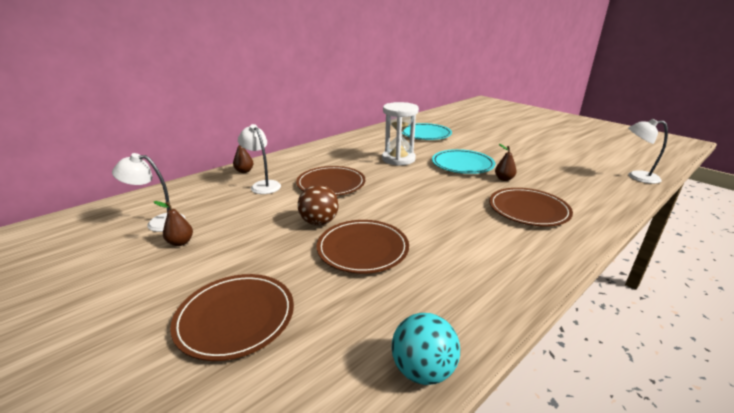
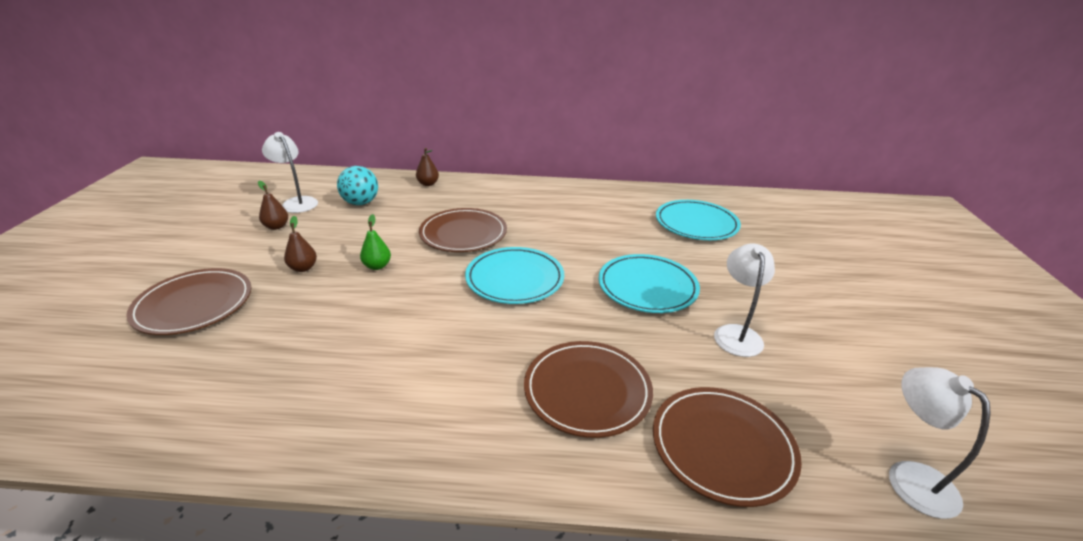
camera: 45 degrees right, 5 degrees up
(263, 185) = (413, 205): white lamp -> white lamp (736, 333)
(319, 222) = (377, 266): brown ball -> green pear
(362, 249) = (352, 312): brown plate -> brown plate (722, 447)
(398, 159) = (587, 240): white hourglass -> none
(405, 189) = (515, 279): none -> turquoise plate
(423, 370) = (180, 435): turquoise ball -> turquoise ball (361, 203)
(504, 179) = (655, 335): brown pear -> brown pear (303, 268)

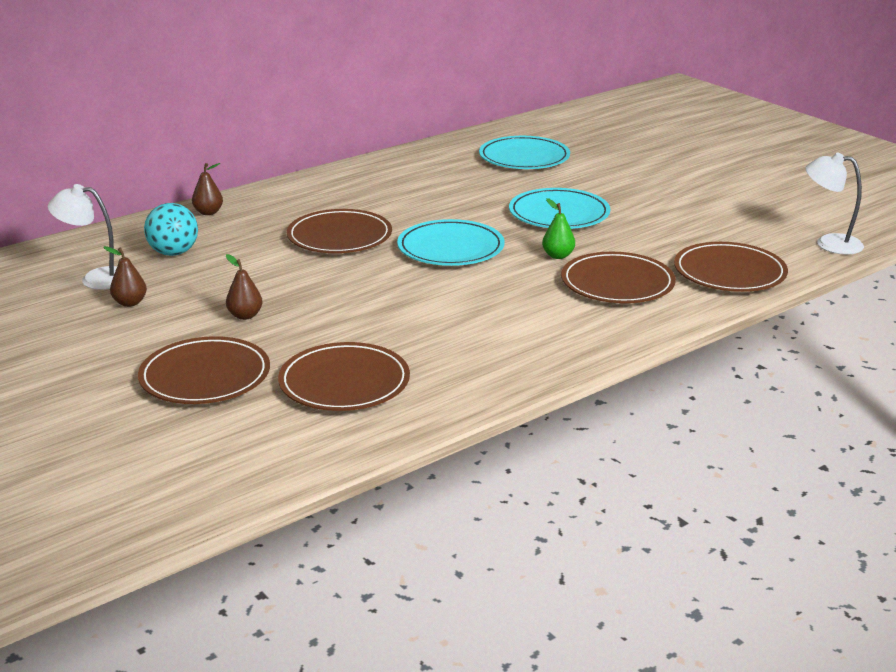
camera: 40 degrees left, 5 degrees down
(236, 365) = (344, 382): none -> brown plate
(377, 266) = (313, 287): green pear -> green pear (558, 256)
(736, 333) = (658, 217): white lamp -> none

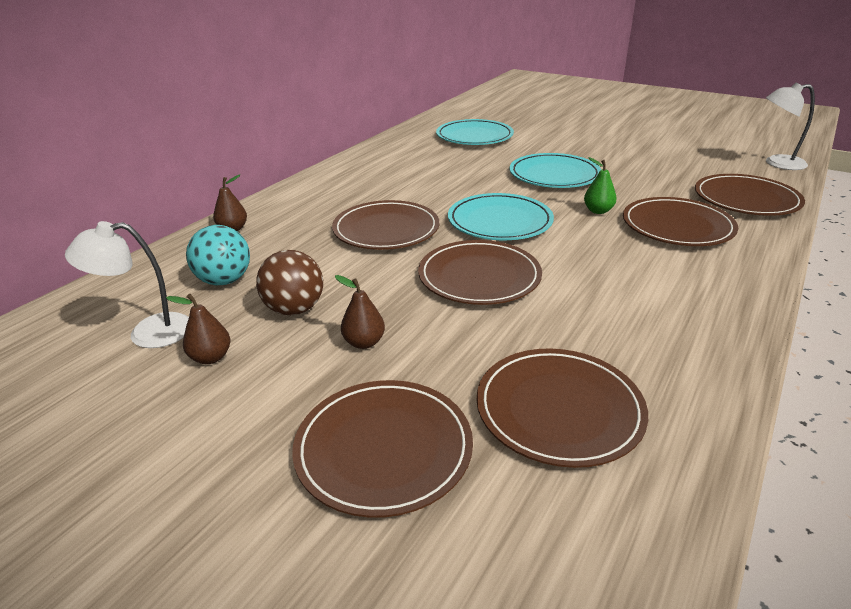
camera: 20 degrees left, 5 degrees up
(212, 284) = (294, 309): none -> brown ball
(381, 289) = (479, 277): none -> brown plate

